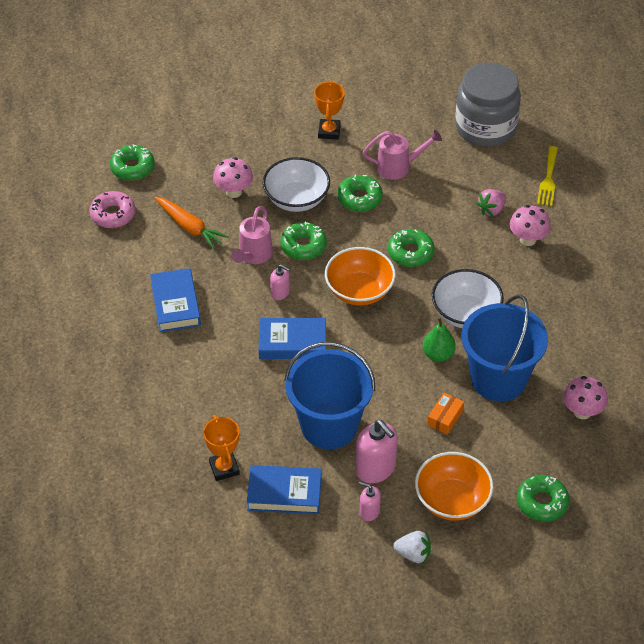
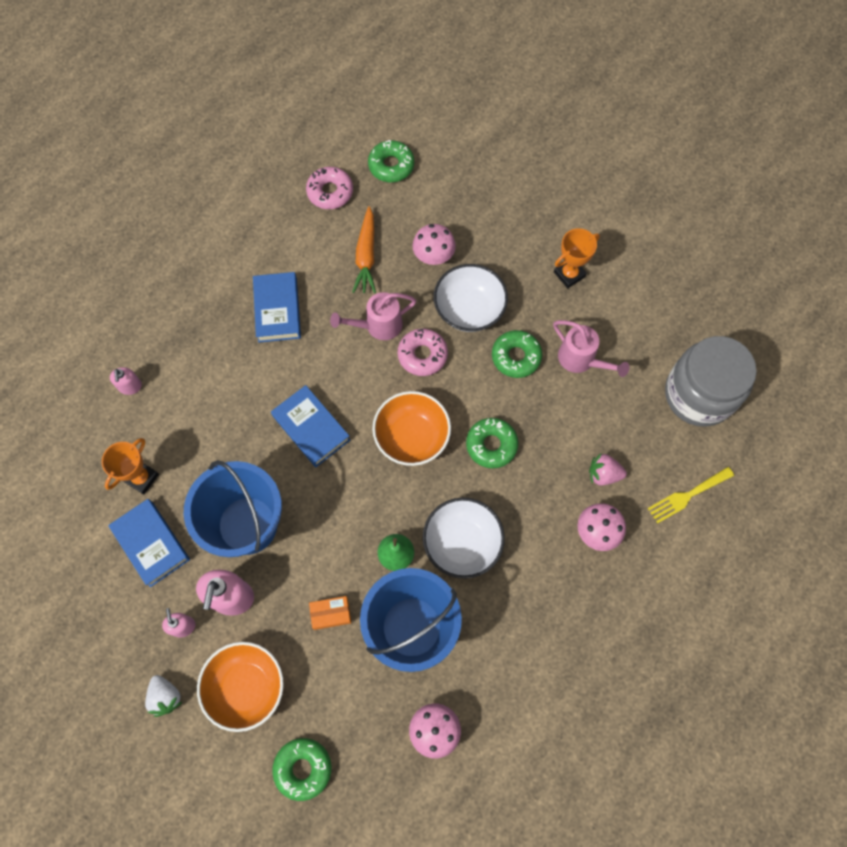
camera: 50 degrees right, 20 degrees up
(175, 304) = (277, 310): blue book -> blue book turned 45 degrees counterclockwise
(280, 292) = (356, 377): pink soap dispenser -> pink soap dispenser (130, 386)
(303, 246) = (422, 355): green donut -> pink donut

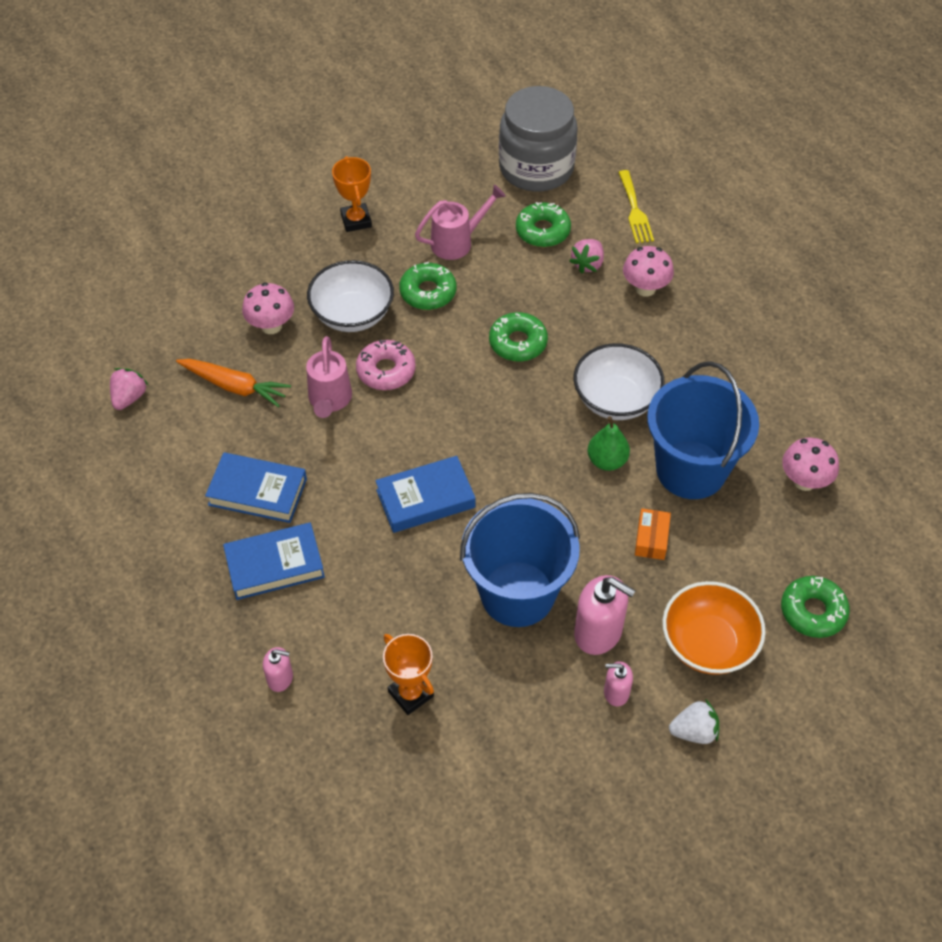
camera: 70 degrees left, 15 degrees down
(151, 544) = (501, 703): blue book -> blue book (275, 565)
(330, 192) = (129, 397): pink donut -> pink strawberry
(391, 166) = (130, 330): green donut -> green donut (542, 231)
(412, 437) = (478, 408): orange bowl -> none

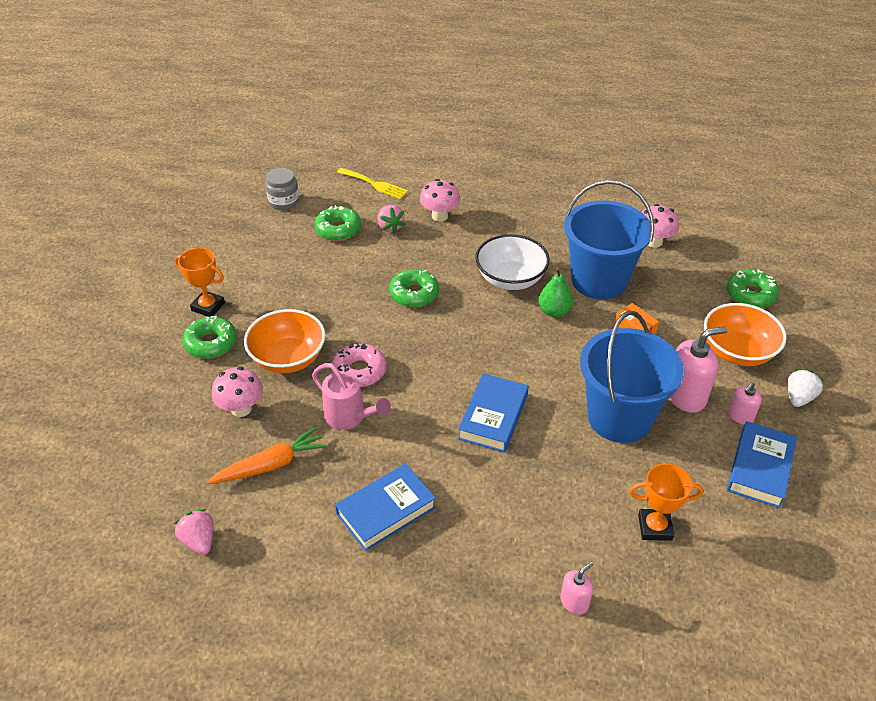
camera: 50 degrees left, 10 degrees down
(275, 565) = (465, 541): blue book -> blue book (760, 468)
(352, 314) = (288, 358): white bowl -> orange bowl
(428, 292) = (318, 310): green donut -> green donut (211, 343)
(457, 242) = (295, 271): pink watering can -> none
(536, 168) = (284, 202): grey jar -> grey jar, size x0.49

